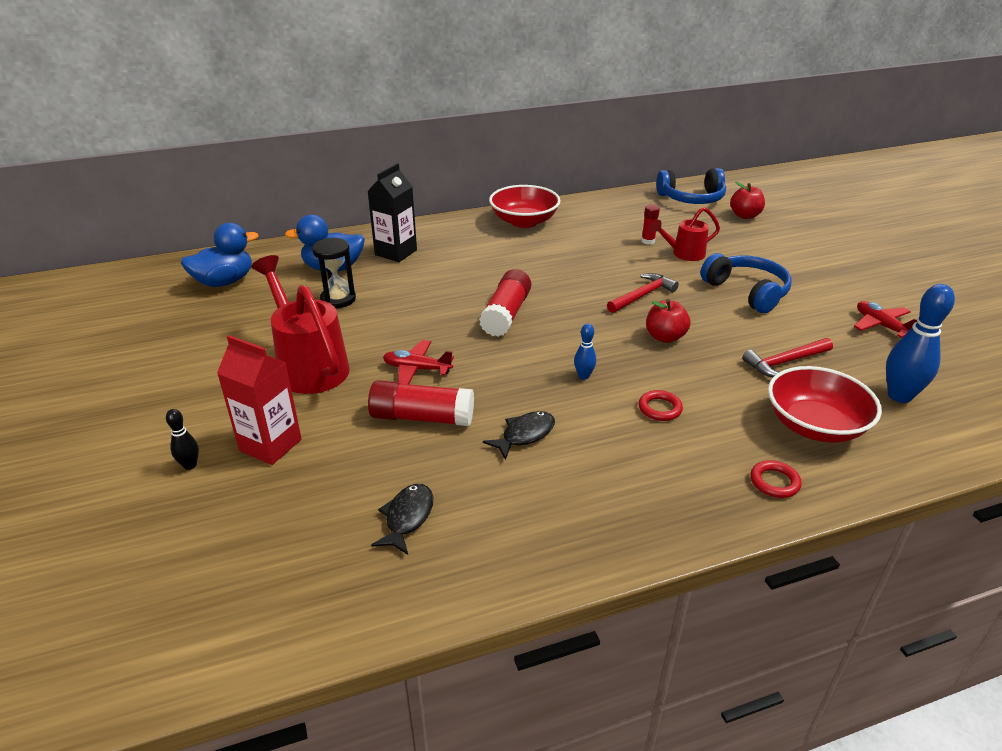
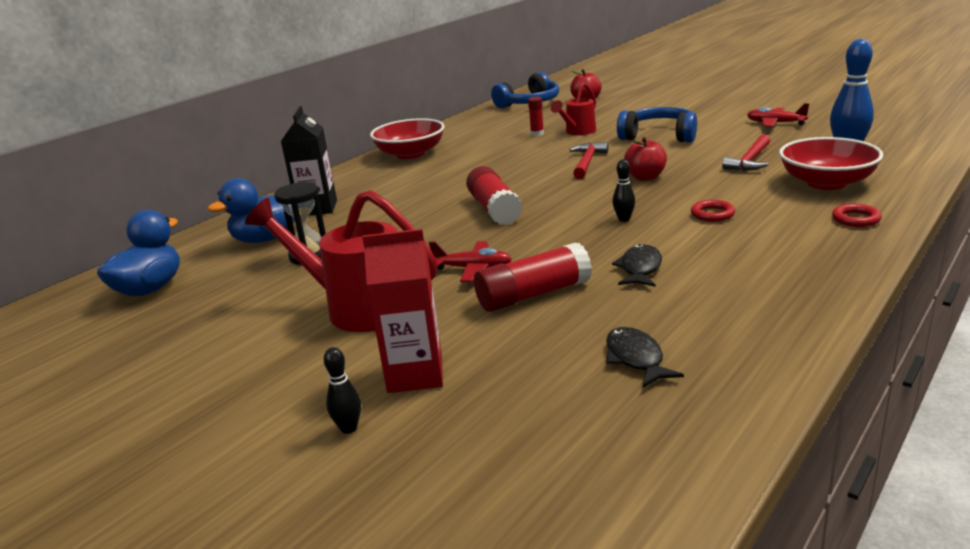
camera: 30 degrees left, 10 degrees down
(417, 369) = (473, 269): red plane -> red plane turned 150 degrees counterclockwise
(583, 376) = (624, 219): blue bowling pin -> black bowling pin

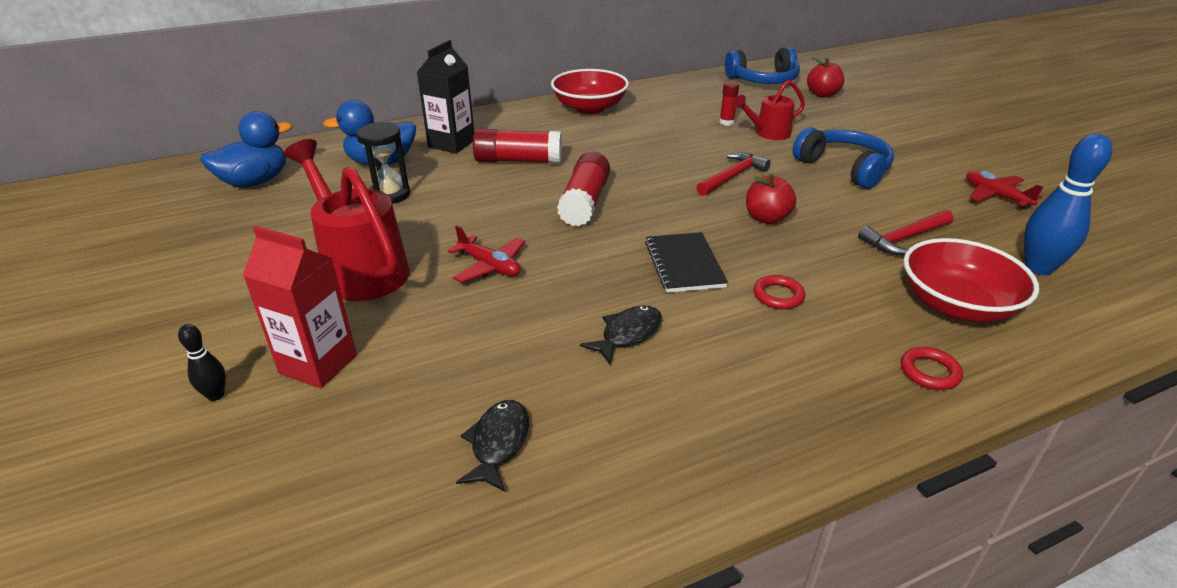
camera: 25 degrees right, 10 degrees up
(533, 295) = (502, 321): red glue stick -> red glue stick (518, 160)
(624, 219) = (684, 264): black bowling pin -> black notebook

